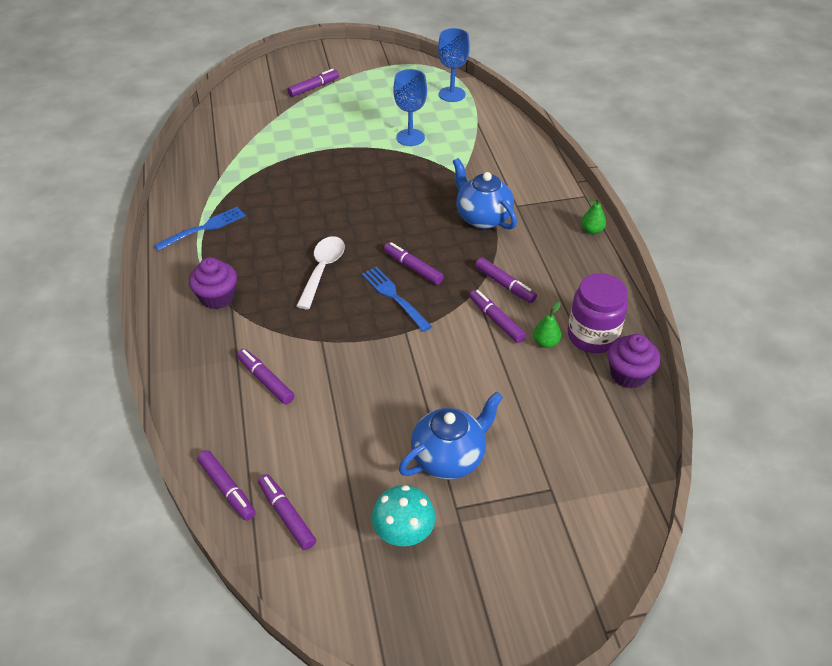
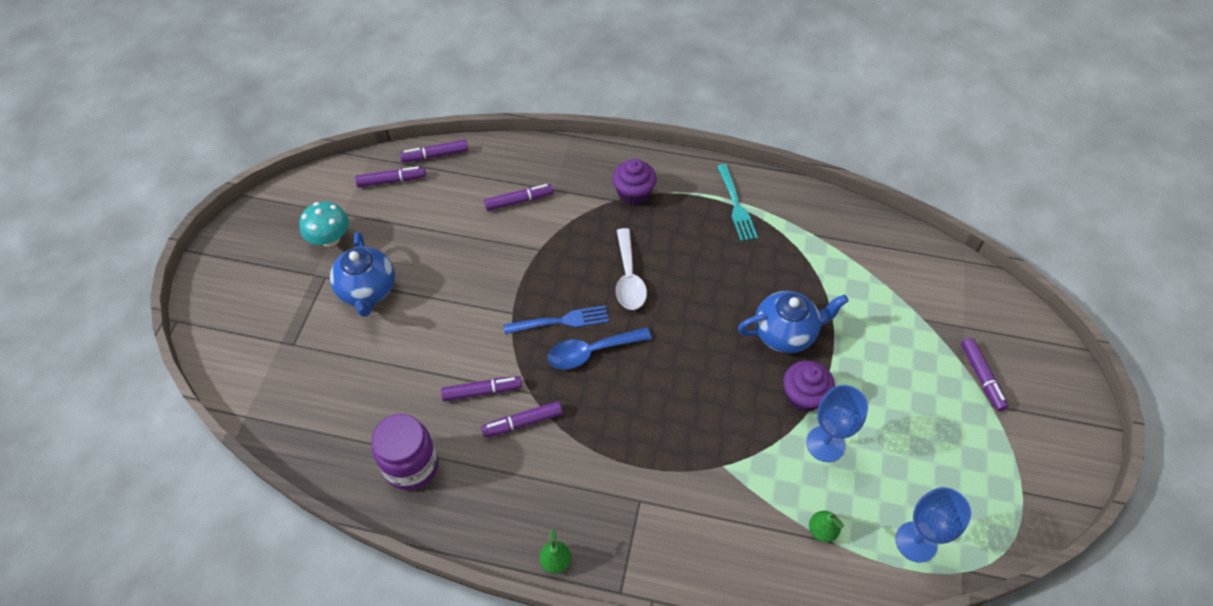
camera: 115 degrees right, 10 degrees up
(203, 228) = (736, 205): blue fork -> turquoise fork
(322, 270) = (628, 278): white spoon -> white spoon turned 45 degrees clockwise
(413, 268) = (591, 352): purple marker -> blue spoon
(482, 217) = (636, 452): blue teapot -> blue teapot (785, 333)
(545, 342) = (430, 419): green pear -> green pear (822, 530)
(628, 374) = (350, 470): purple cupcake -> purple cupcake (803, 396)

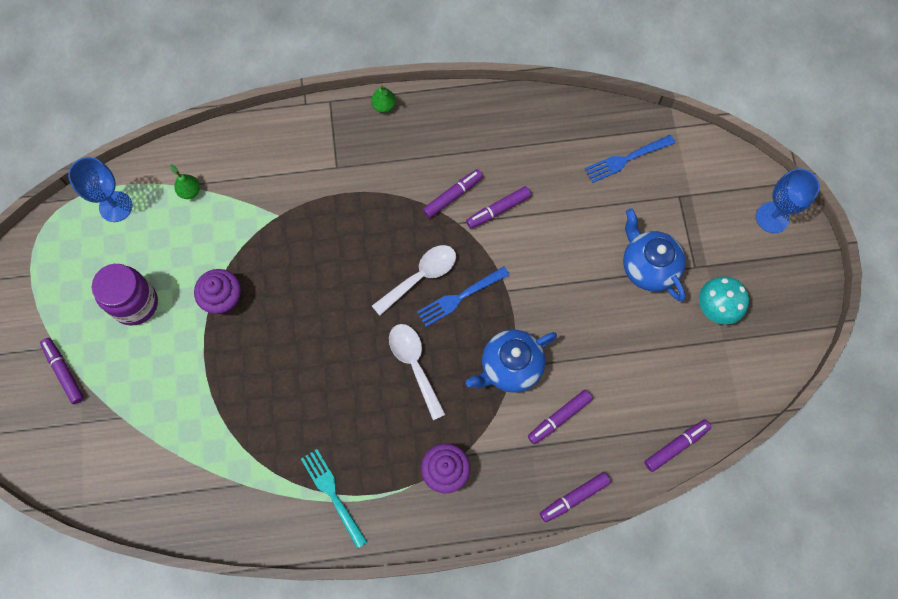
camera: 160 degrees right, 15 degrees up
(318, 399) = (627, 159): none -> blue fork
(391, 181) = (701, 396): purple marker -> purple marker (574, 498)
(411, 465) = (523, 134): purple jar -> purple jar (135, 303)
(591, 352) = (421, 277): blue spoon -> white spoon
(785, 333) = (250, 356): blue teapot -> blue teapot (510, 367)
(825, 444) = (197, 262): blue goblet -> blue goblet (772, 217)

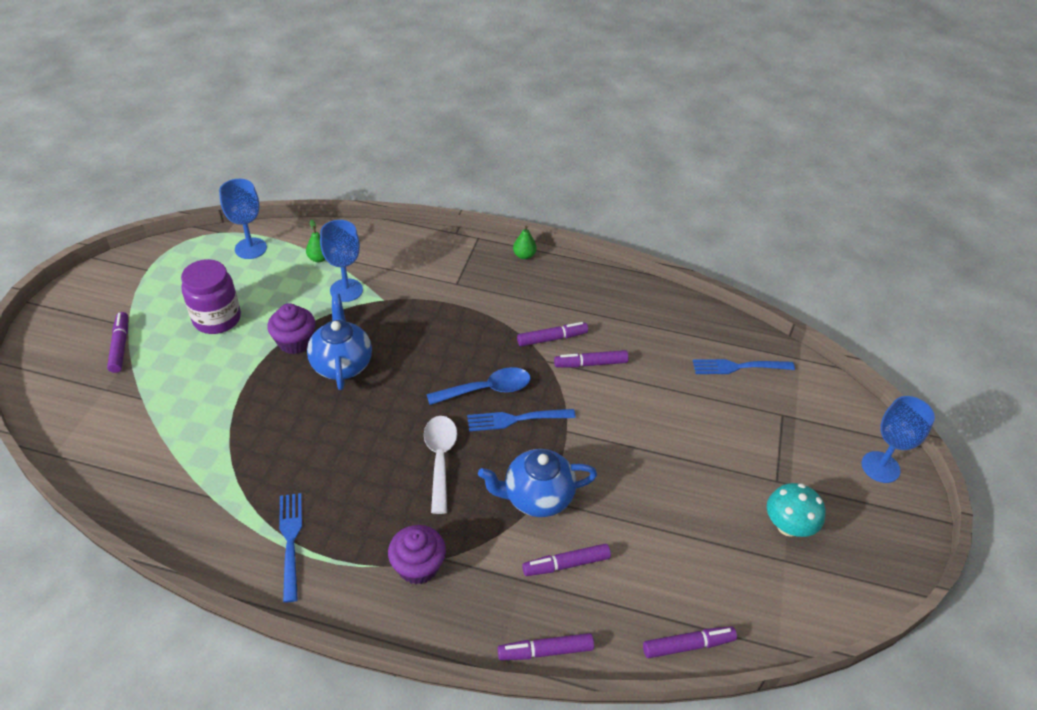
camera: 20 degrees right, 25 degrees down
(237, 219) = (346, 290): none -> blue goblet
(333, 495) = (291, 542): turquoise fork -> blue fork
(421, 277) = (487, 389): white spoon -> blue spoon
(648, 267) = (724, 462): blue teapot -> blue teapot (342, 364)

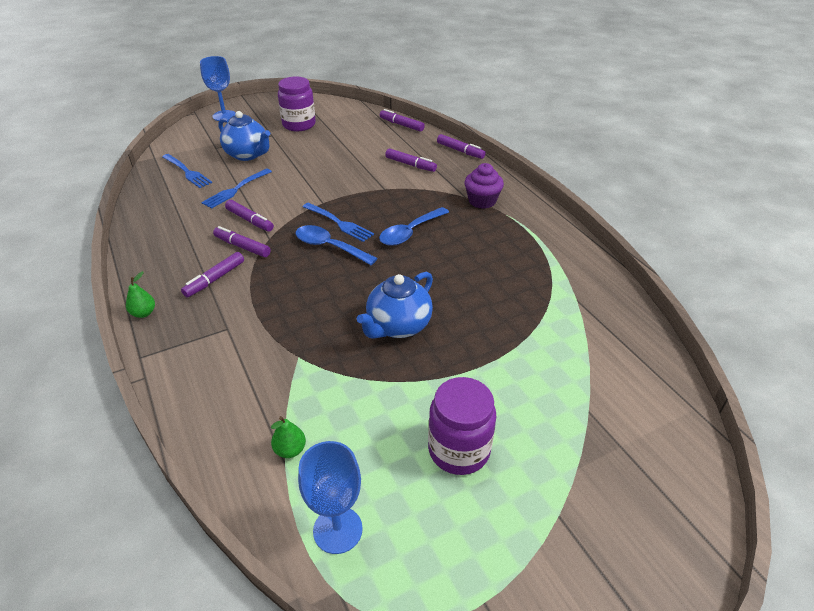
camera: 130 degrees left, 5 degrees down
(120, 346) = (581, 490): purple marker -> purple marker (215, 279)
(291, 542) = (542, 247): blue fork -> blue fork (236, 189)
(295, 342) = (413, 371): purple cupcake -> none
(346, 290) = (314, 390): blue goblet -> none
(440, 459) = (410, 232): white spoon -> blue spoon
(536, 497) = (385, 190): blue teapot -> blue teapot (248, 155)
(788, 526) = (299, 125): turquoise mushroom -> purple jar

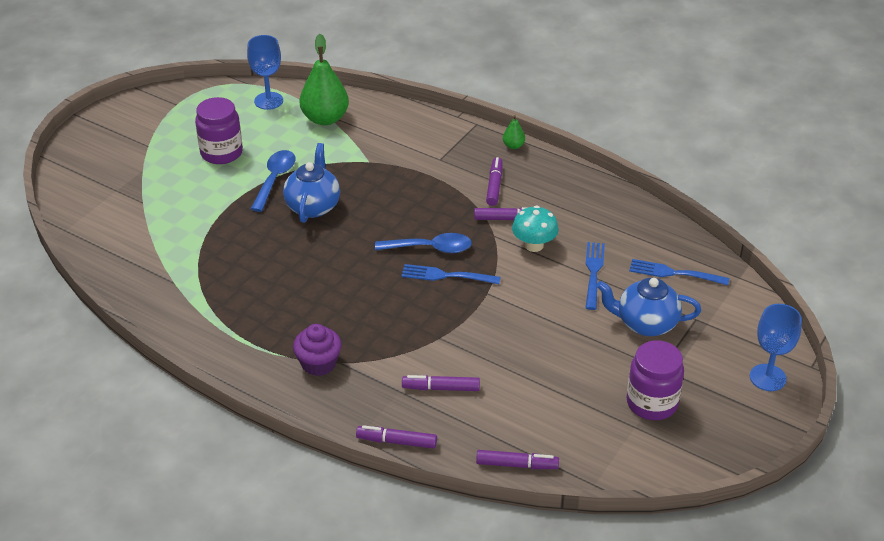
camera: 150 degrees right, 0 degrees up
(250, 220) = (534, 245): purple marker -> turquoise mushroom
(290, 450) = (325, 118): green pear -> green pear, size x2.20
(410, 232) = (368, 292): blue spoon -> blue spoon (275, 179)

